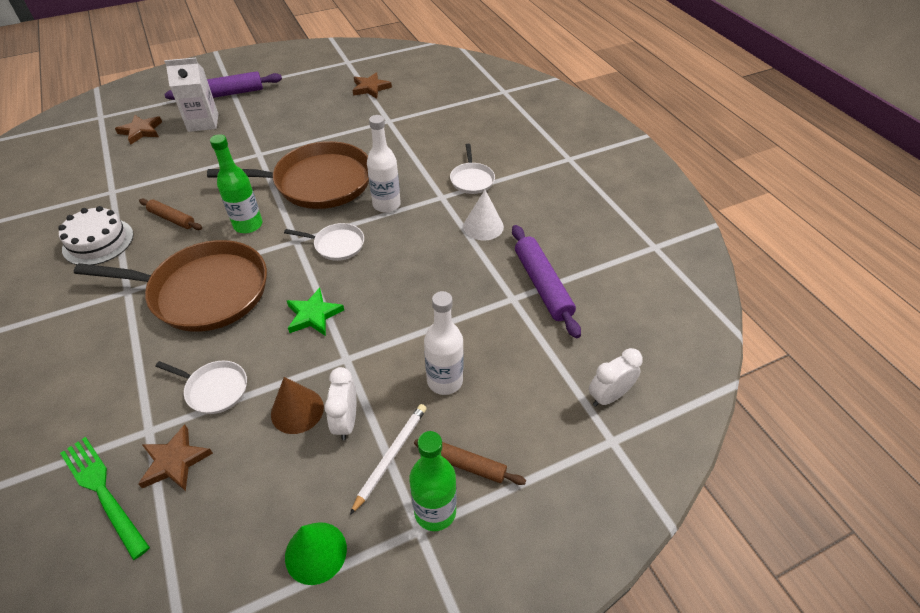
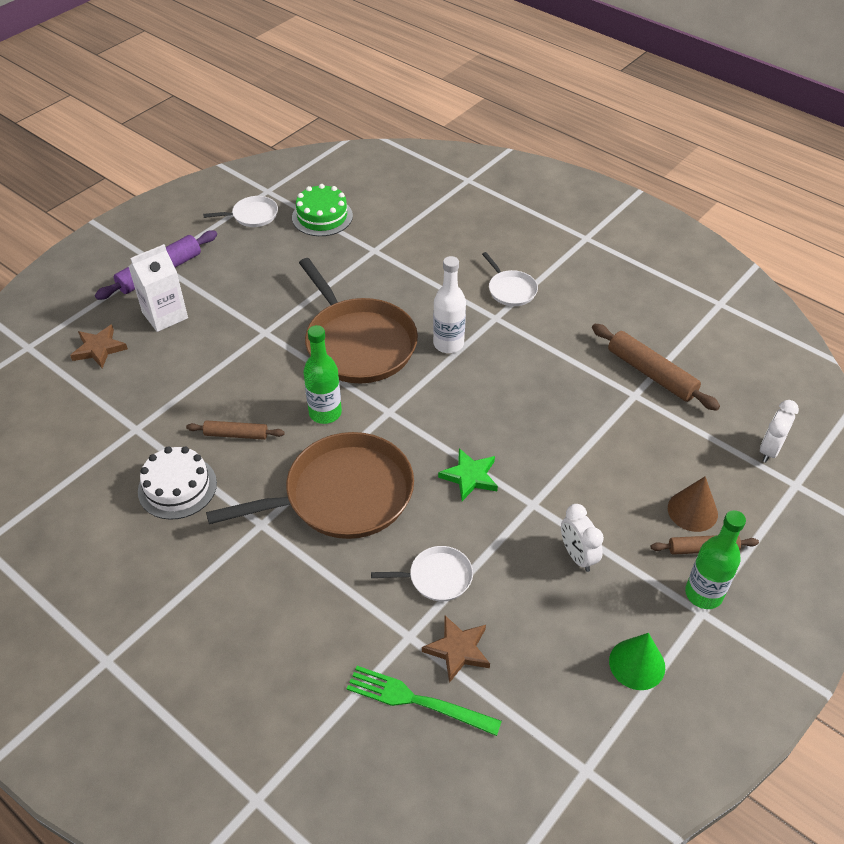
camera: 25 degrees left, 0 degrees up
(297, 410) = (527, 564): brown cone -> brown cone (692, 511)
(318, 182) = (358, 343): brown pan -> brown pan turned 90 degrees clockwise
(336, 245) = (433, 402): white pan -> white pan (252, 215)
(370, 88) = (322, 216): brown star -> green cake
(390, 456) = (636, 568): white pencil -> none
(444, 381) = (632, 489): white bottle -> none
(483, 226) = (558, 335): white cone -> none
(542, 285) = (651, 373): purple rolling pin -> brown rolling pin

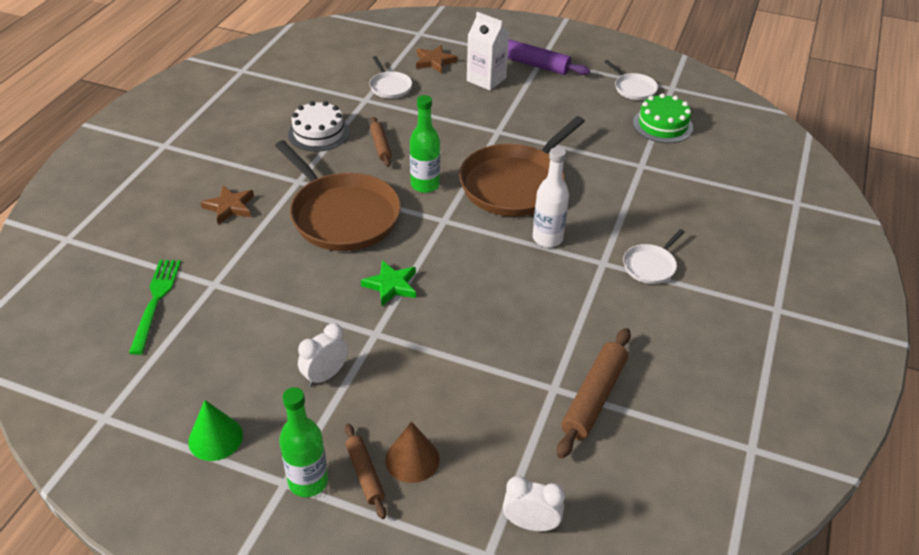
camera: 70 degrees right, 5 degrees down
(437, 577) = (275, 287): white pan -> white pan (389, 87)
(458, 650) = (207, 315): brown star -> brown star (229, 207)

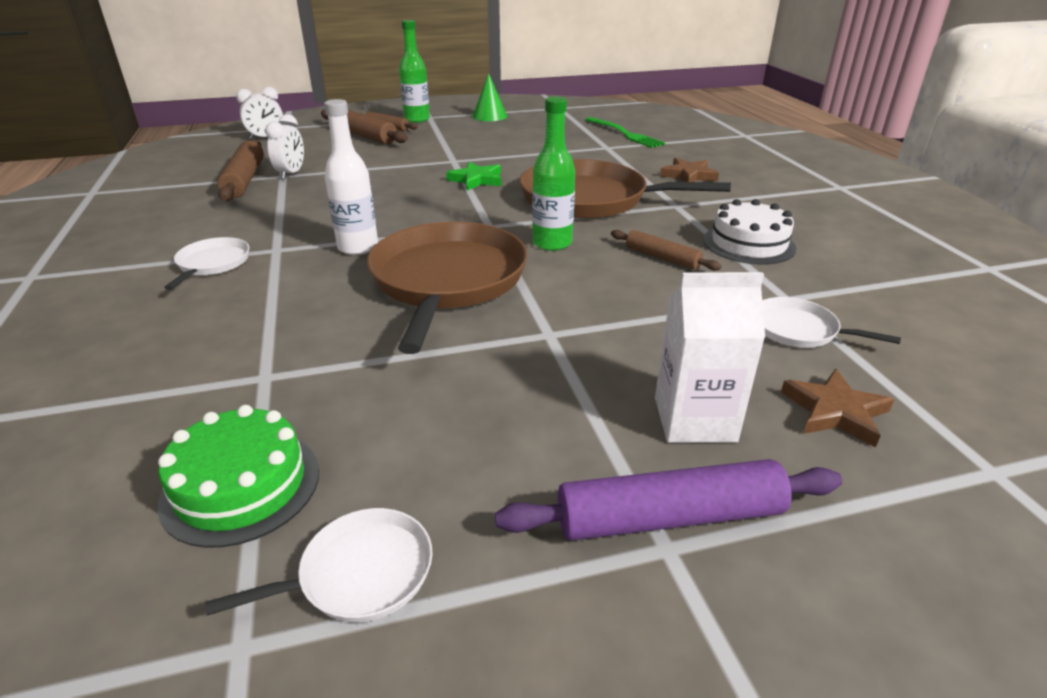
camera: 145 degrees right, 10 degrees down
(325, 375) = (461, 141): white clock -> white clock (291, 174)
(412, 459) = (363, 135): brown cone -> brown rolling pin
(633, 88) = (359, 574): white pan -> white pan turned 135 degrees clockwise

